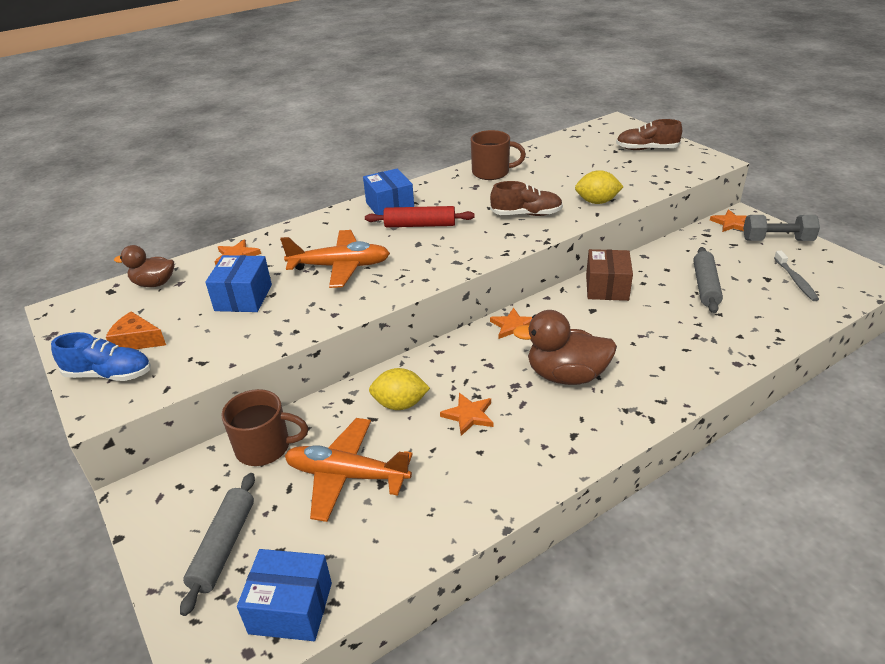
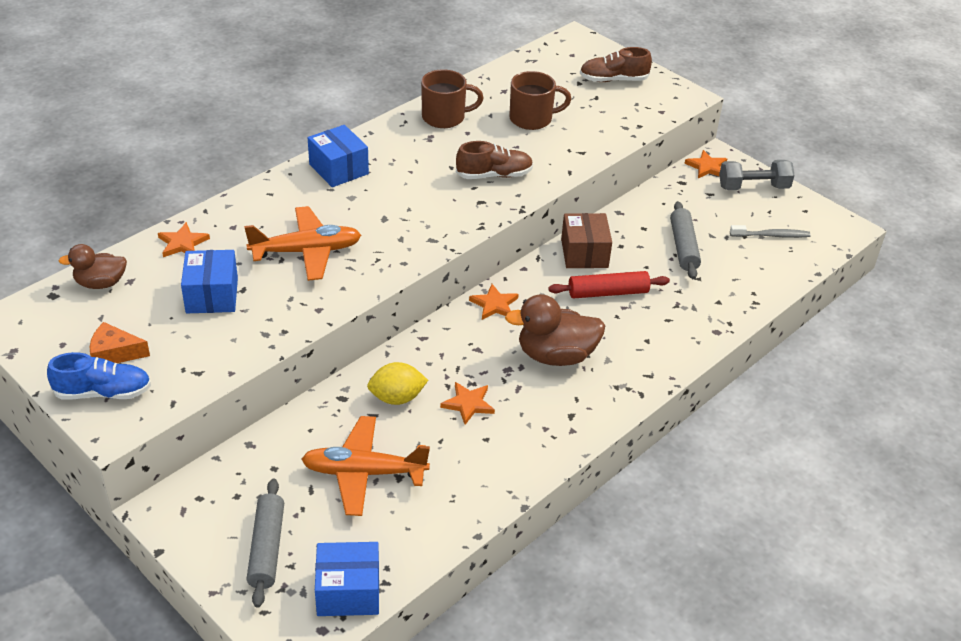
camera: 15 degrees left, 5 degrees up
(264, 447) = (272, 453): brown mug -> brown mug (532, 119)
(420, 225) = (380, 193): red rolling pin -> red rolling pin (608, 292)
(597, 202) = (567, 156): yellow lemon -> none
(795, 280) = (771, 235): grey toothbrush -> grey toothbrush turned 75 degrees counterclockwise

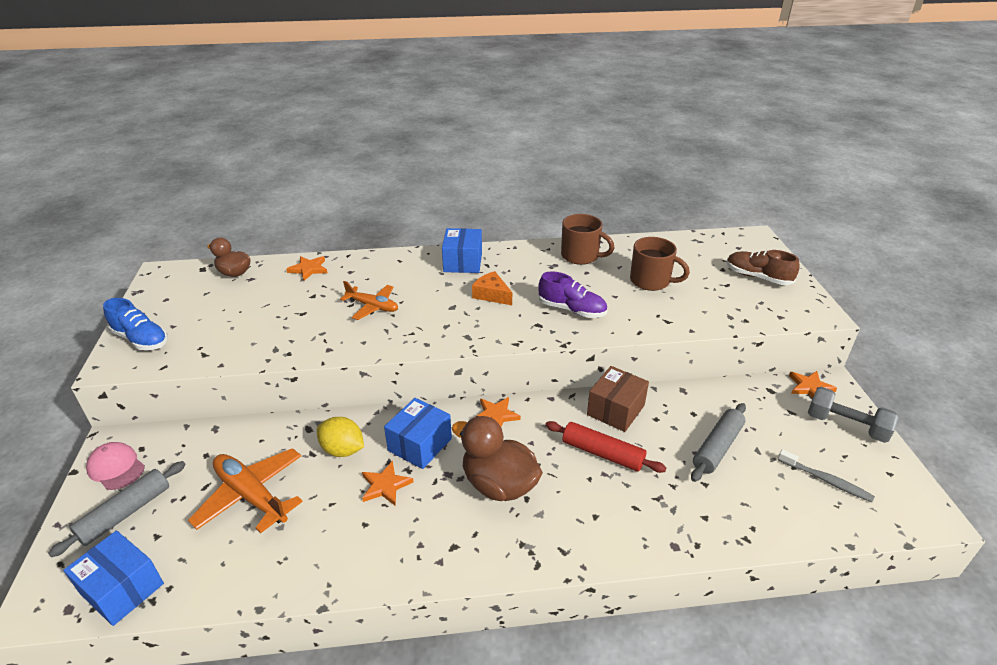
camera: 40 degrees right, 5 degrees down
(115, 353) = (181, 318): orange cheese -> orange cheese (492, 295)
(199, 525) = (116, 468): none -> pink cap
(212, 295) = (280, 308): blue box -> blue box (420, 444)
(306, 251) = (372, 306): orange plane -> orange plane, size x0.65
(494, 175) = (572, 310): brown shoe -> purple shoe

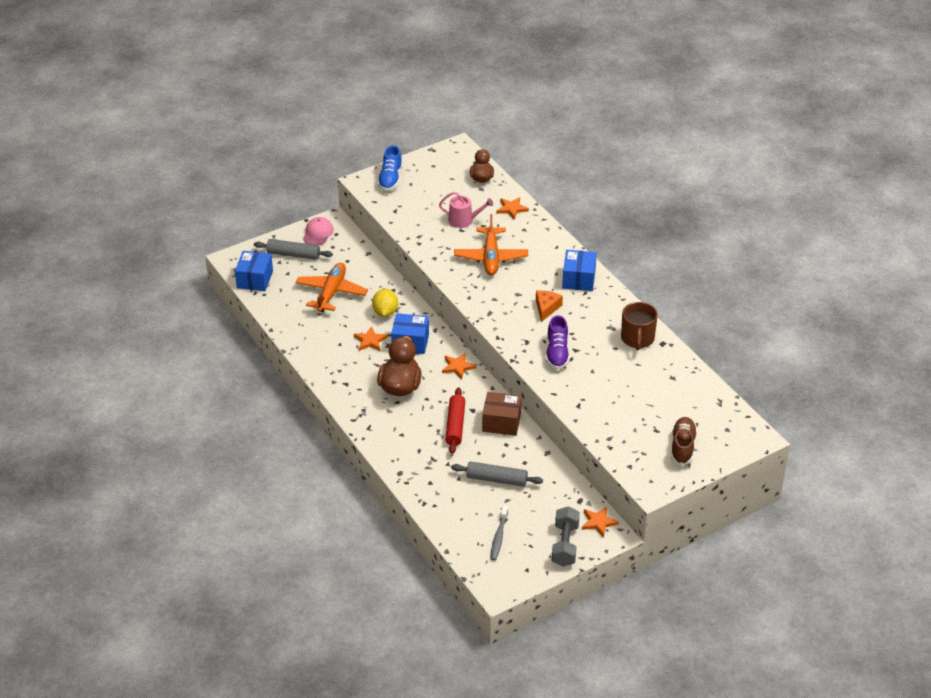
camera: 65 degrees right, 5 degrees up
(288, 306) = (464, 220): none -> pink watering can
(372, 306) = (491, 257): orange plane -> orange plane, size x1.55
(463, 262) = (579, 279): blue box -> blue box turned 60 degrees counterclockwise
(651, 281) = (628, 386): brown mug -> none

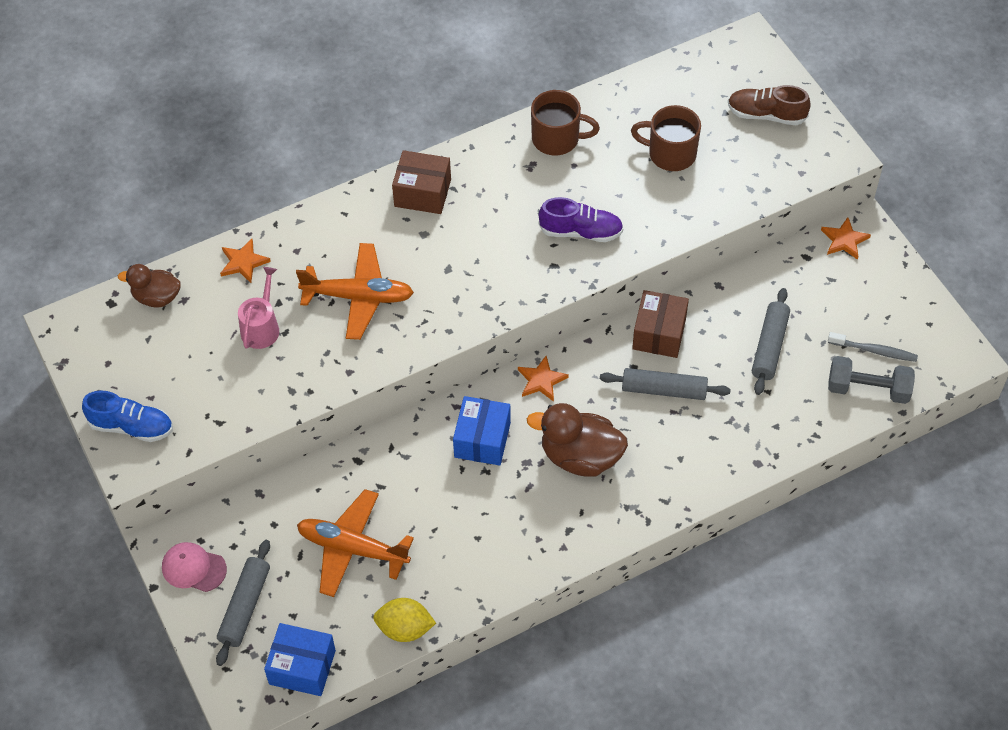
camera: 85 degrees left, 15 degrees up
(370, 341) = (474, 494): orange star -> none
(385, 312) = (409, 472): yellow lemon -> yellow lemon (405, 628)
(455, 425) = (664, 390): red rolling pin -> grey rolling pin
(546, 308) = (483, 236): orange cheese -> none
(565, 545) = (885, 279): grey dumbbell -> grey dumbbell (868, 389)
(579, 279) = (422, 193): blue box -> brown box
(634, 396) = (670, 154): none -> brown mug

